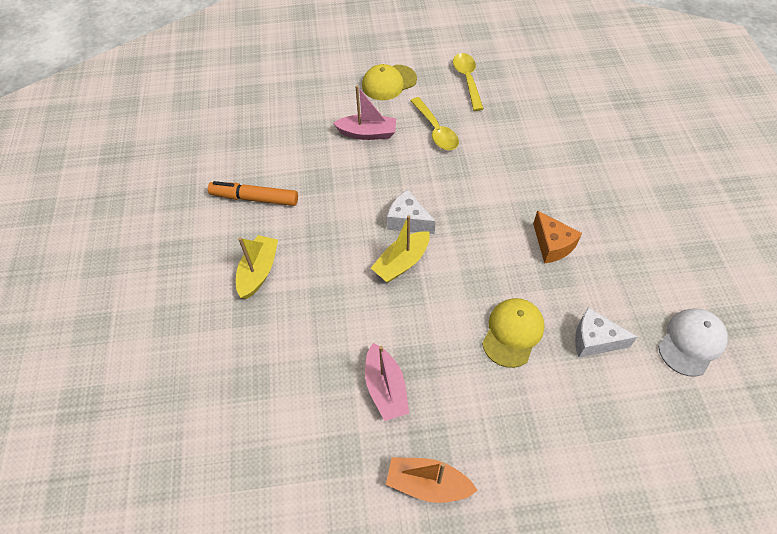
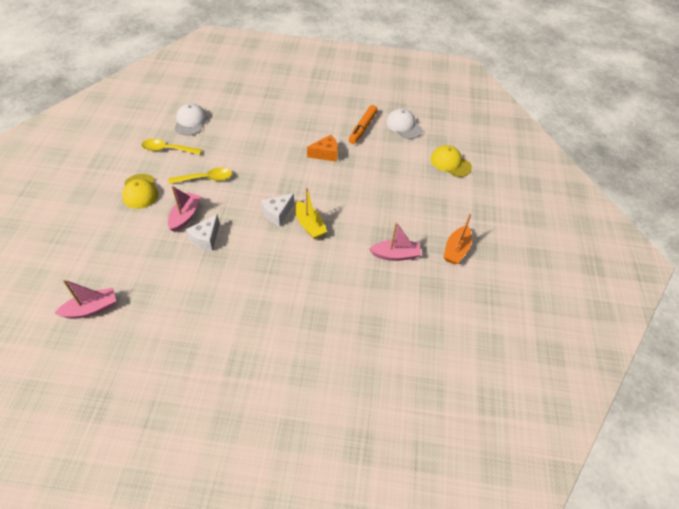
camera: 80 degrees left, 5 degrees down
(221, 108) = (91, 309): none -> pink boat
(254, 198) = (212, 299): orange marker -> orange marker (362, 128)
(259, 271) = (283, 307): yellow boat -> none
(512, 333) = (377, 189): yellow cap -> yellow cap (450, 163)
(529, 82) = (190, 122): none -> white cap
(594, 340) = (391, 158): white cheese -> white cheese (206, 239)

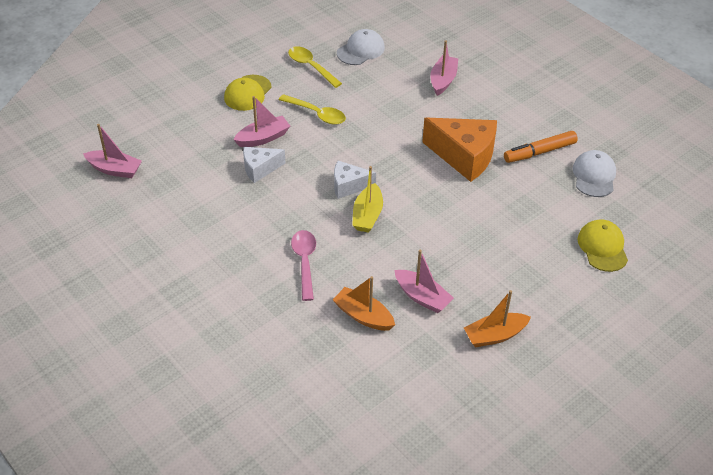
camera: 45 degrees right, 5 degrees down
(263, 114) = (443, 80): none -> pink boat
(304, 282) = (304, 262): none -> pink spoon
(325, 154) = (464, 157): orange cheese -> orange cheese, size x1.77
(376, 291) = (363, 316): none -> orange boat

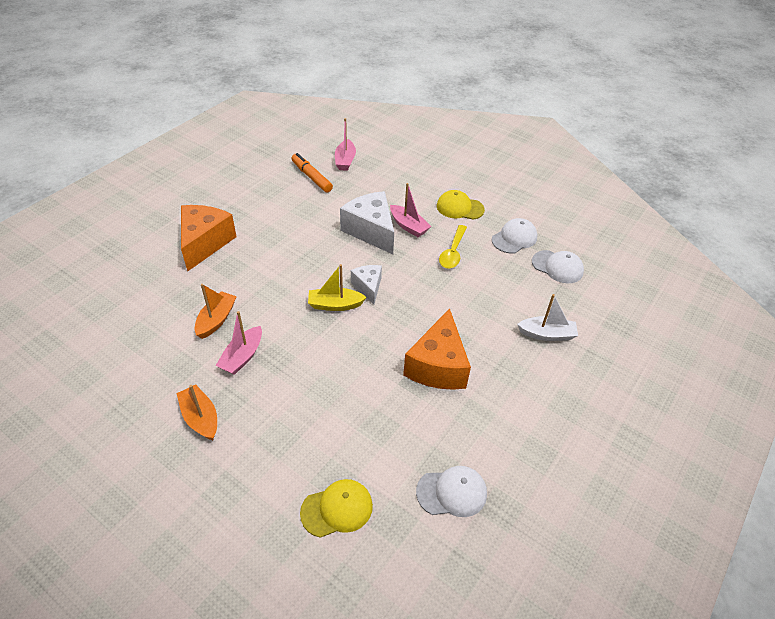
camera: 75 degrees right, 0 degrees up
(227, 320) = (205, 243): none -> orange cheese
(260, 169) = (371, 231): white cheese -> white cheese, size x1.77
(304, 262) = (271, 274): pink spoon -> none
(311, 67) = (514, 238): yellow spoon -> white cap
(443, 80) = (547, 334): pink boat -> white boat
(539, 152) = (471, 432): orange marker -> orange marker (311, 177)

